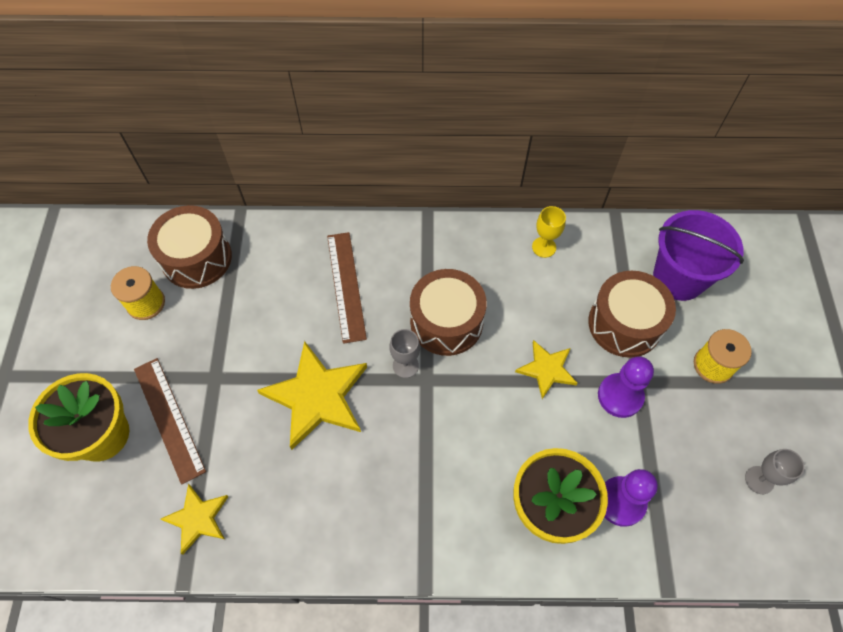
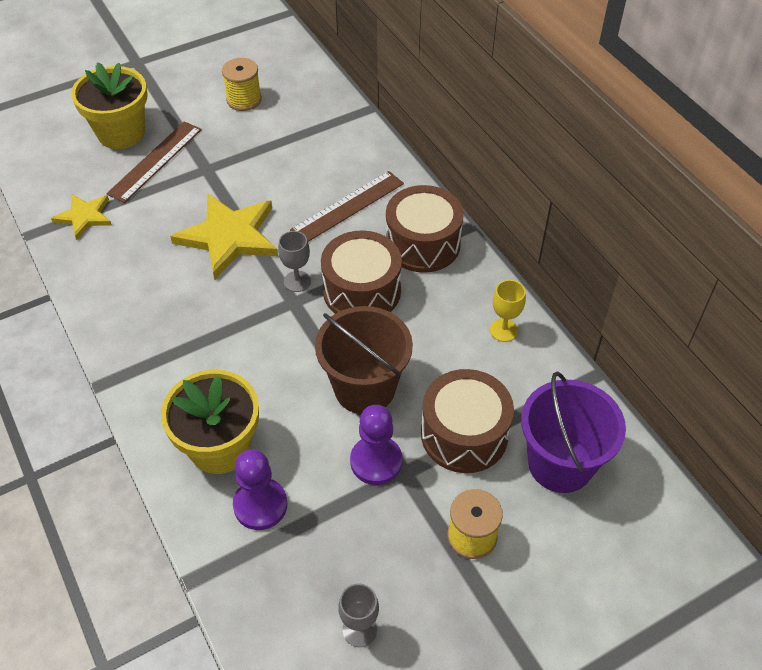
camera: 60 degrees right, 10 degrees down
(196, 258) = (305, 106): brown drum -> brown drum (422, 244)
(547, 369) = (364, 388): yellow star -> brown bucket

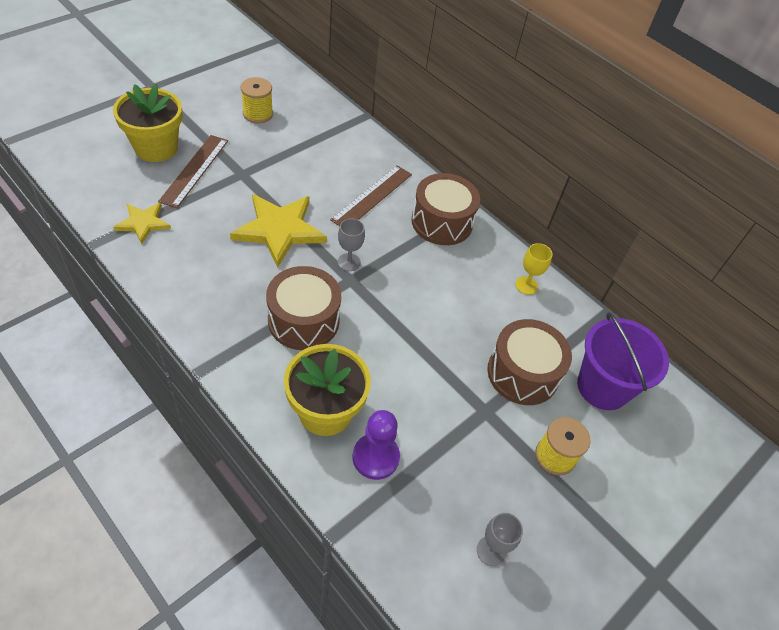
camera: 20 degrees left, 0 degrees up
(362, 291) = (405, 265): brown drum -> brown drum (303, 320)
(364, 388) = (432, 345): brown bucket -> none
(376, 461) = (460, 405): purple pawn -> none

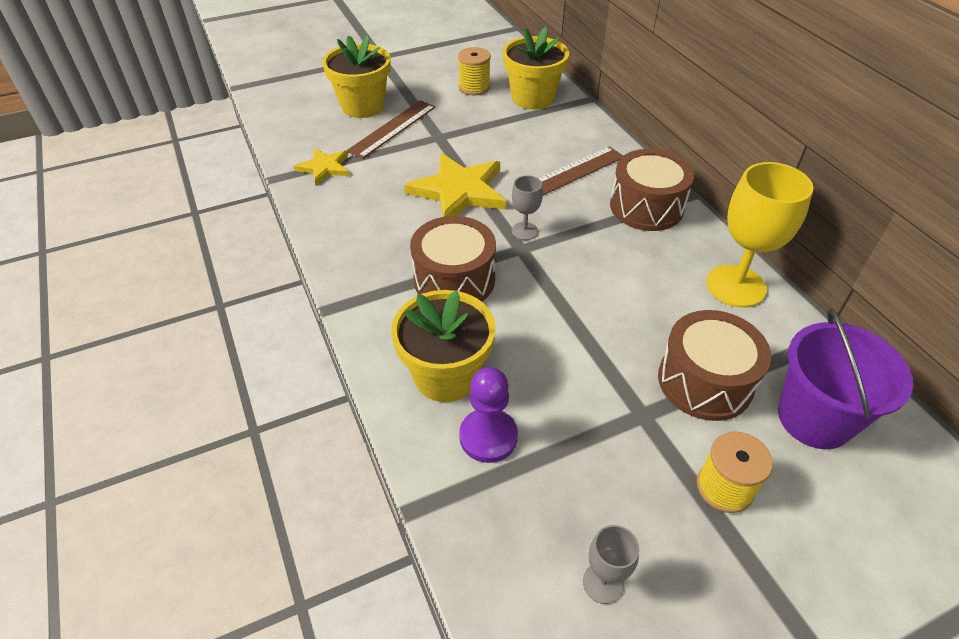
camera: 25 degrees right, 5 degrees down
(315, 120) = (532, 98): none -> yellow flower pot
(526, 285) = (736, 286): yellow goblet -> yellow goblet, size x2.02

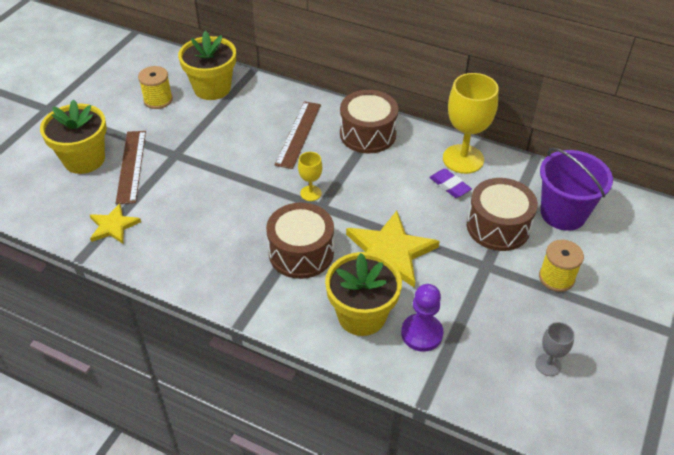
camera: 40 degrees left, 0 degrees up
(459, 191) = (236, 189): yellow star -> yellow star (390, 252)
(524, 231) = (310, 193): grey goblet -> yellow goblet
(688, 304) = (449, 185): none -> purple eraser

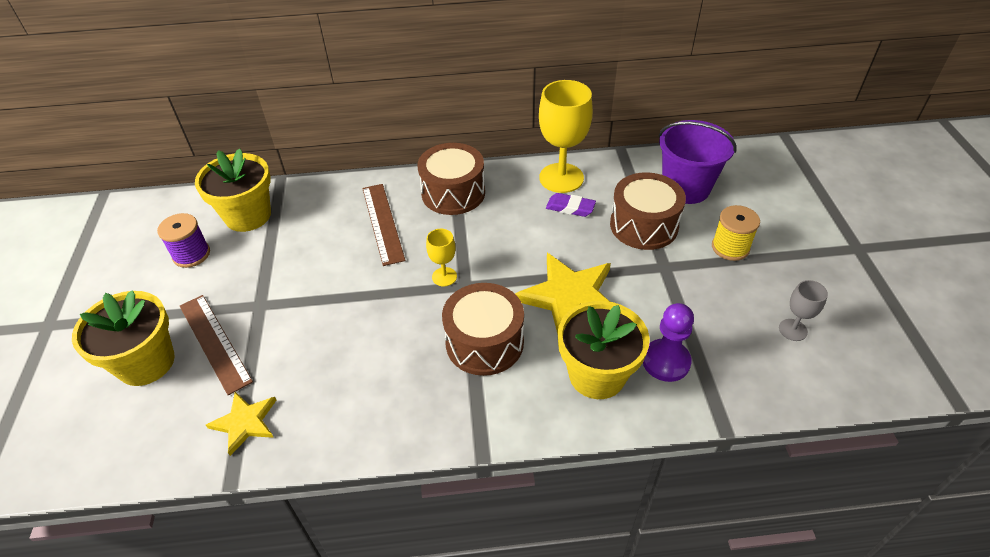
camera: 30 degrees left, 0 degrees up
(158, 100) = (191, 254): yellow spool -> purple spool

